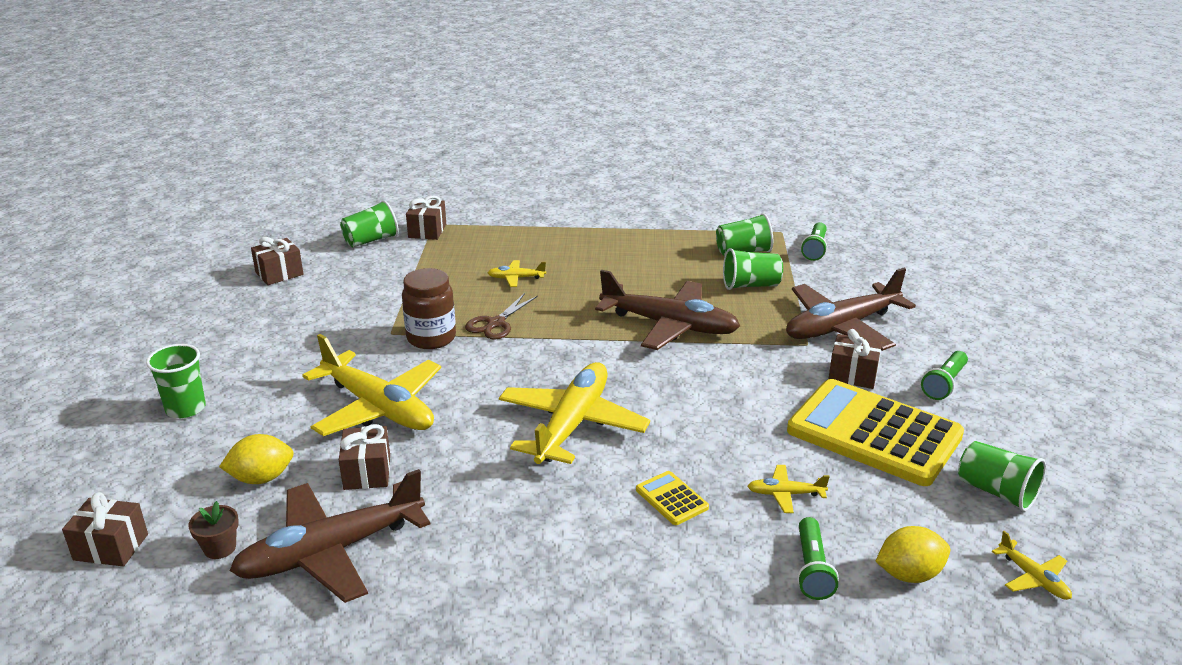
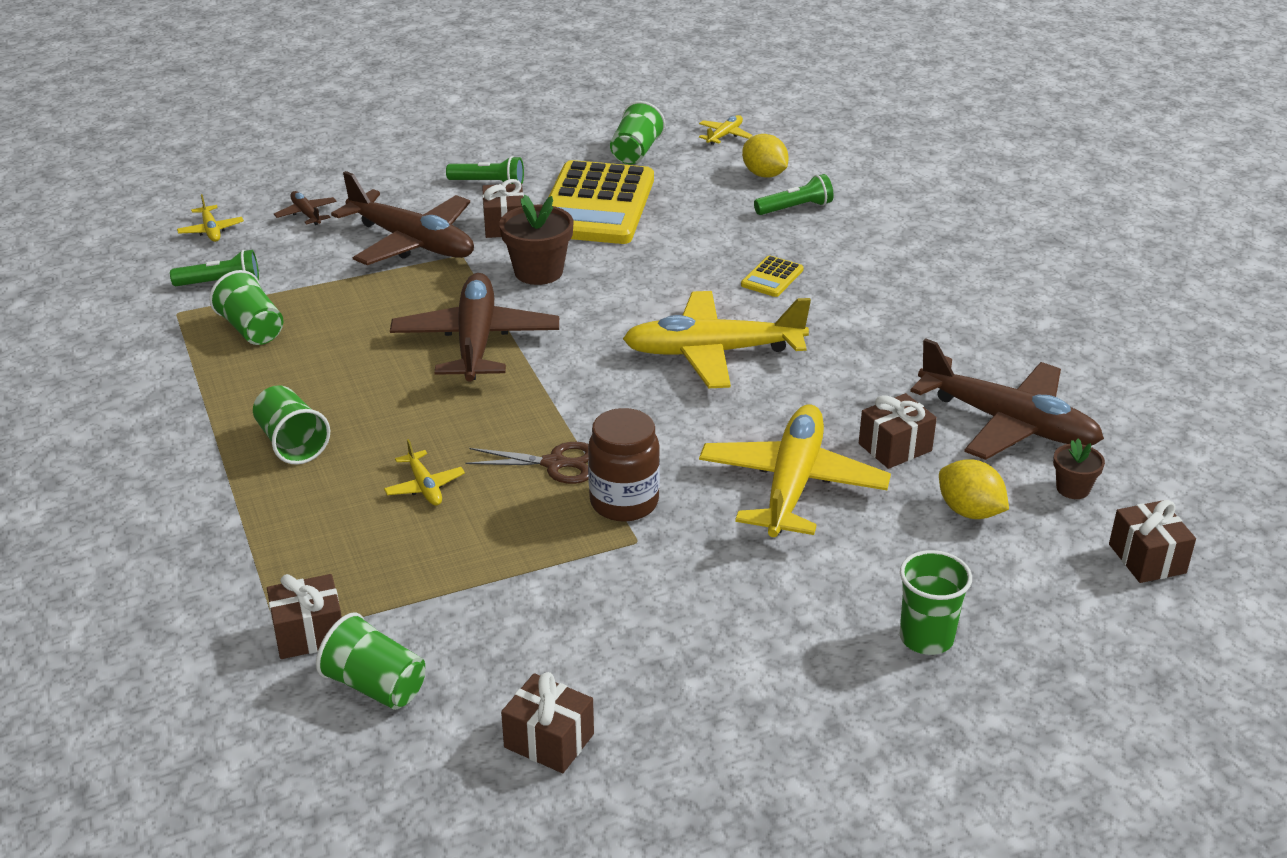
camera: 115 degrees left, 5 degrees up
(750, 285) = (344, 308): green cup -> green cup (292, 443)
(759, 373) = (538, 272): none -> brown flower pot
(785, 494) = (717, 230): yellow plane -> yellow plane (211, 230)
(912, 292) = (306, 214): none -> brown plane

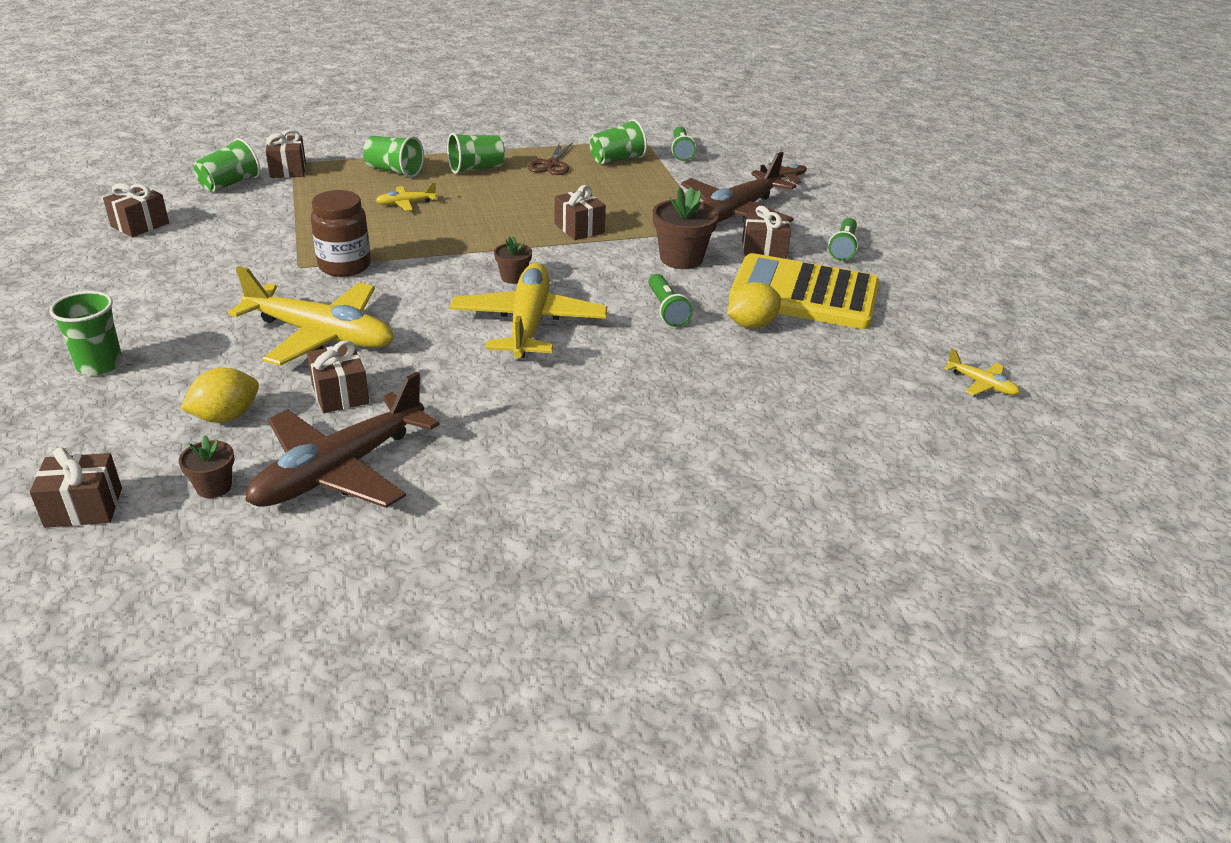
camera: 95 degrees right, 0 degrees up
(211, 230) = (757, 149): yellow plane -> none
(476, 341) = (579, 228): brown plane -> brown gift
(554, 463) = (406, 245): brown scissors -> brown scissors (551, 164)
(614, 373) = (513, 277): none -> brown flower pot
(635, 152) = (923, 325): green cup -> green cup (394, 171)
(764, 174) = (884, 398): yellow lemon -> yellow lemon (751, 325)
(772, 277) = (653, 371): yellow calculator -> none
(795, 208) = (803, 407): green flashlight -> green flashlight (666, 310)

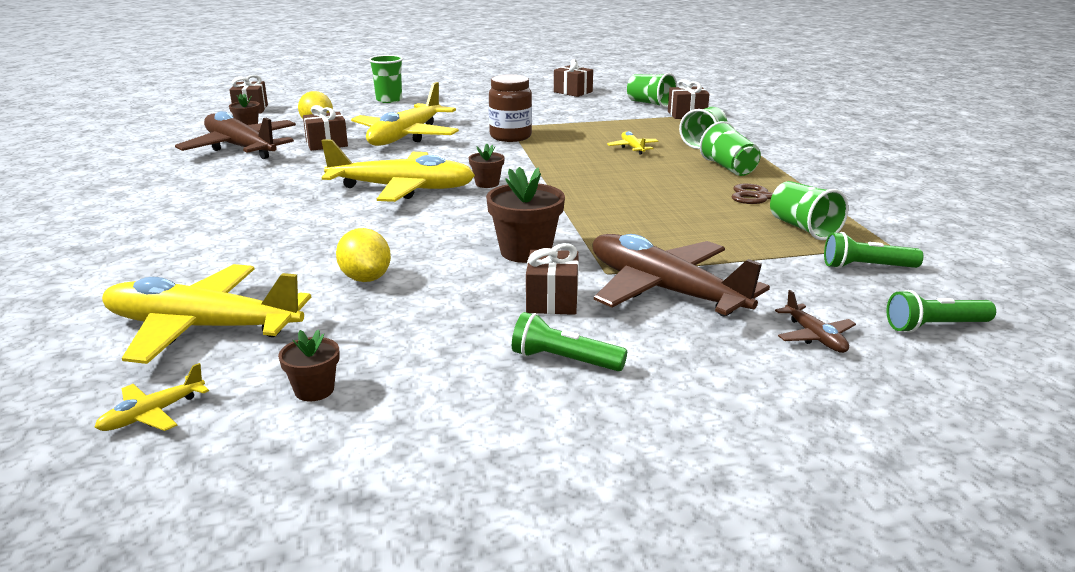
camera: 95 degrees right, 10 degrees down
(579, 228) = (595, 207): brown gift -> none
(666, 310) = (411, 240): green flashlight -> green flashlight (935, 326)
(804, 294) = (429, 315): yellow calculator -> none
(864, 389) = (202, 328): none -> yellow plane
(920, 328) = (314, 390): none -> brown flower pot

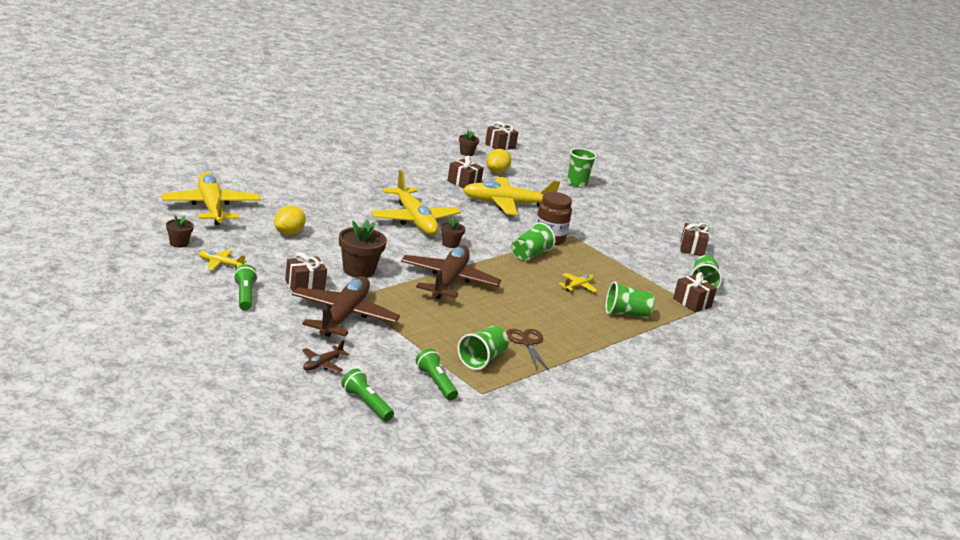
camera: 55 degrees right, 0 degrees up
(152, 414) = (140, 216): yellow plane -> yellow plane (220, 264)
(240, 148) = (429, 160): brown plane -> brown plane (448, 281)
(729, 168) = (576, 327): green cup -> green cup (530, 255)

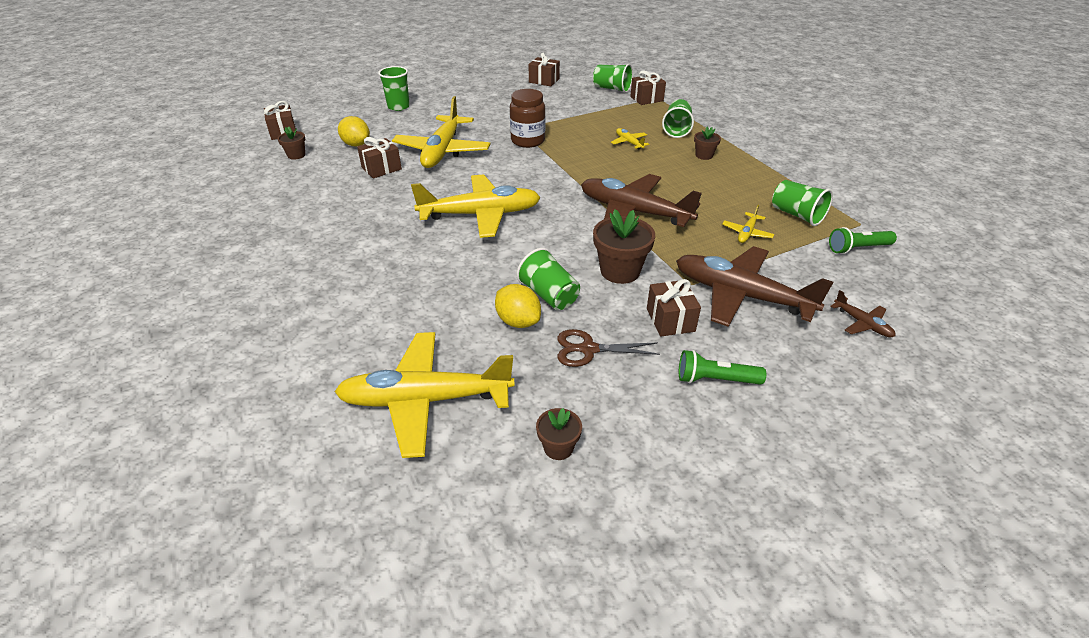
camera: 70 degrees left, 15 degrees up
(220, 264) = (623, 400): yellow plane -> yellow plane (747, 233)
(366, 404) = (928, 299): green flashlight -> none
(450, 244) = (543, 199): brown flower pot -> brown flower pot (704, 155)
(527, 343) = (752, 185): brown scissors -> brown scissors (588, 349)
(530, 255) = (565, 156): green cup -> green cup (549, 295)

